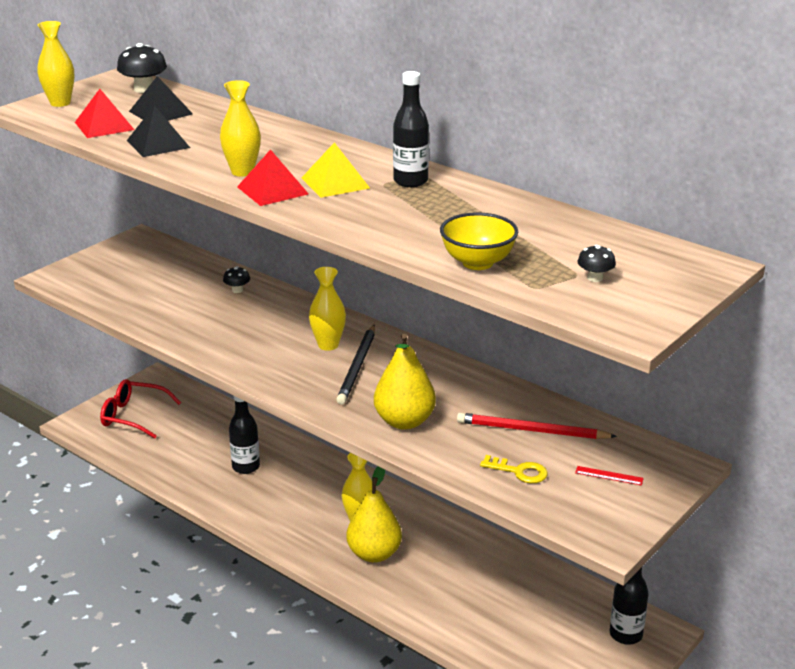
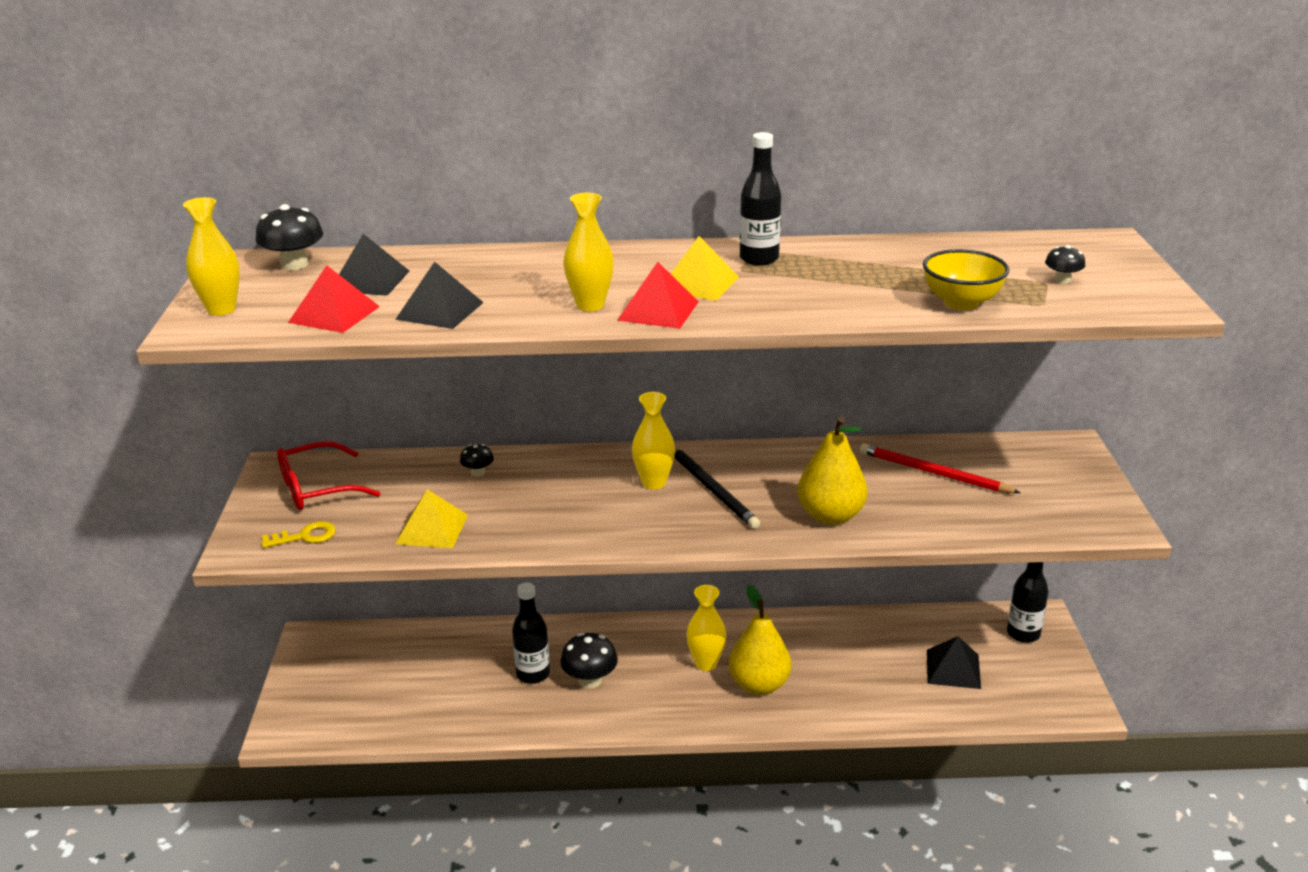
camera: 40 degrees left, 0 degrees up
(133, 416) = (340, 688): red glasses -> red glasses (317, 488)
(160, 312) = (432, 529): none -> yellow pyramid
(273, 489) = (590, 680): none -> black mushroom
(519, 471) = (980, 510): yellow key -> yellow key (305, 536)
(529, 625) = (953, 669): none -> black pyramid
(531, 430) = (933, 473): red pencil -> red pencil turned 60 degrees clockwise
(609, 476) = (1041, 479): red ruler -> none

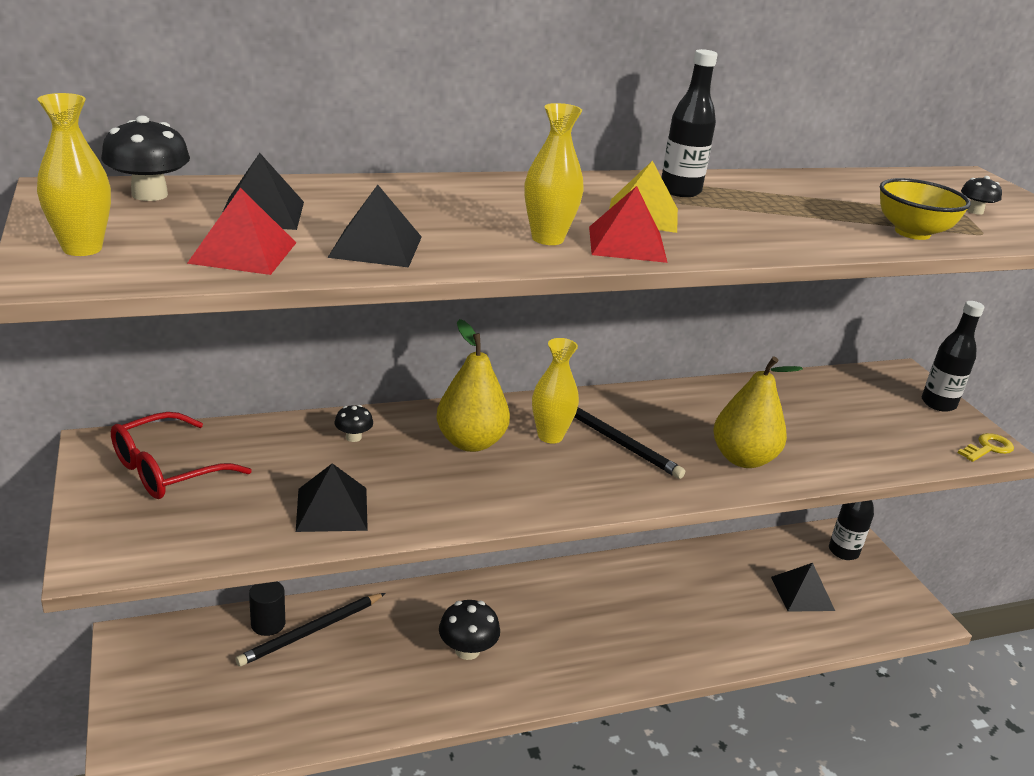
camera: 20 degrees left, 0 degrees up
(305, 536) = (177, 532): yellow key -> yellow key (988, 448)
(424, 638) = (268, 624): none -> black cylinder
(432, 529) = (332, 509): yellow pyramid -> black pyramid
(458, 649) = (311, 631): none -> black pencil
(533, 674) = (404, 651): black bottle -> black bottle (938, 404)
(706, 663) = (576, 616): yellow vase -> none
(759, 685) = (637, 633): yellow pear -> yellow pear (470, 442)
(933, 473) = (807, 408): red pencil -> none

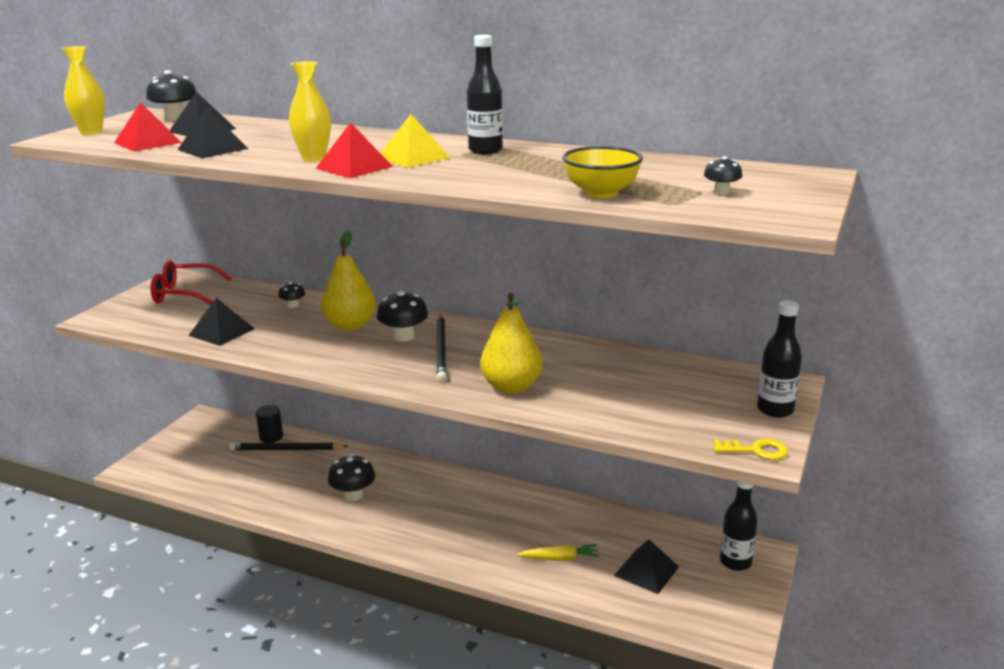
camera: 45 degrees right, 5 degrees down
(550, 436) = (404, 336): yellow vase -> black mushroom
(731, 617) = (559, 558): none -> yellow carrot

